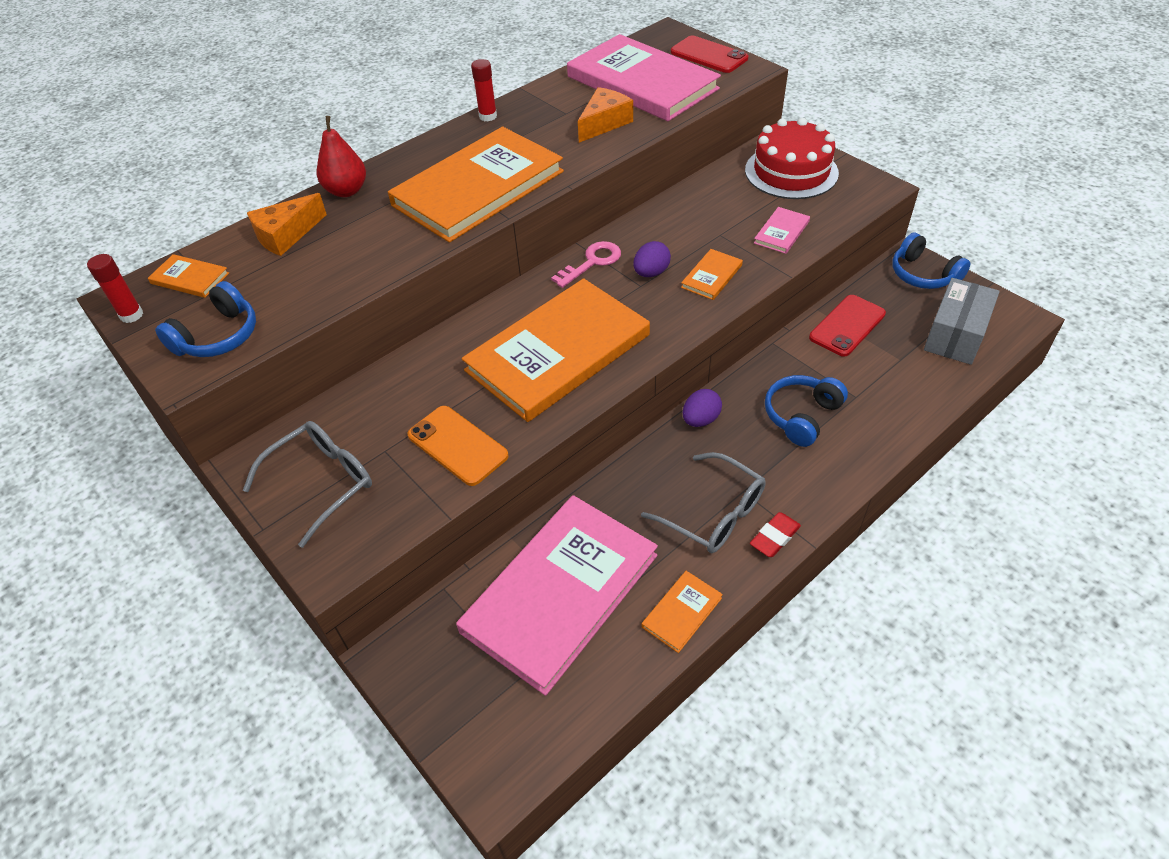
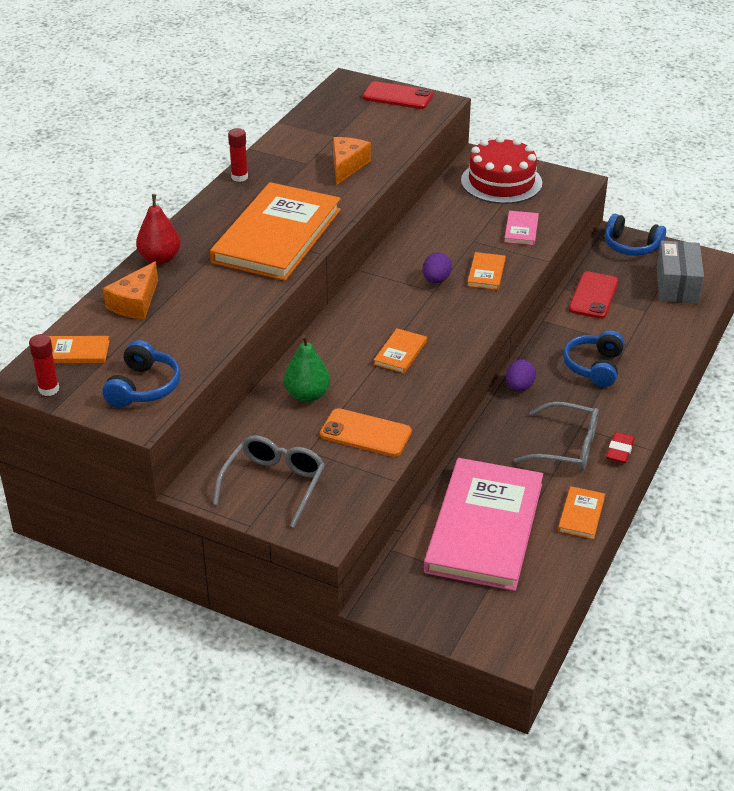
camera: 25 degrees left, 10 degrees down
(428, 380) = (307, 395): none -> green pear
(558, 353) = (400, 353): orange book -> orange book, size x0.40
(592, 262) = (382, 282): pink key -> none
(642, 83) = (356, 128): pink book -> none

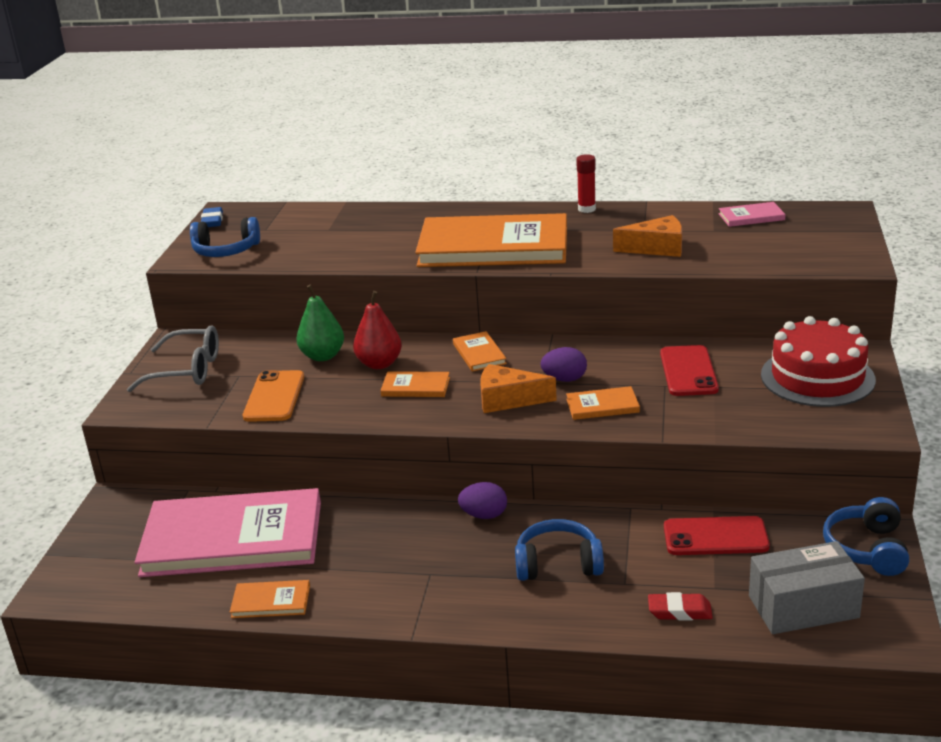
camera: 75 degrees right, 10 degrees down
(49, 389) = (212, 221): red glue stick -> blue eraser
(76, 352) = (265, 217): orange book -> orange book (479, 354)
(135, 303) = (346, 220): orange cheese -> orange cheese (508, 400)
(160, 259) = (420, 212): red pear -> red pear (379, 364)
(397, 96) = (844, 240): red phone -> red phone (688, 371)
(521, 230) = (717, 411): pink book -> pink book (751, 217)
(566, 447) = (388, 569): grey glasses -> none
(619, 451) = (397, 612): red eraser -> red eraser (679, 611)

